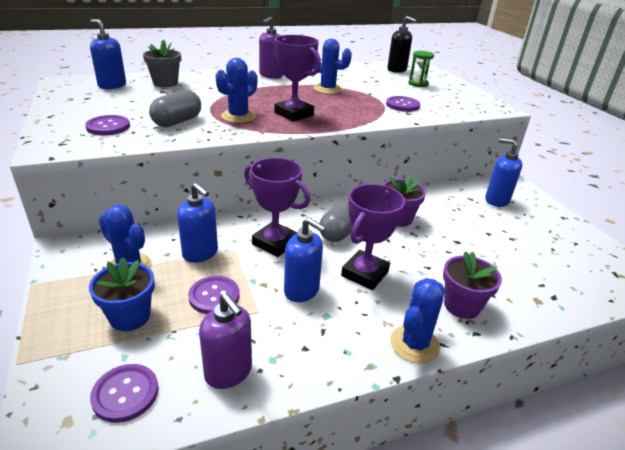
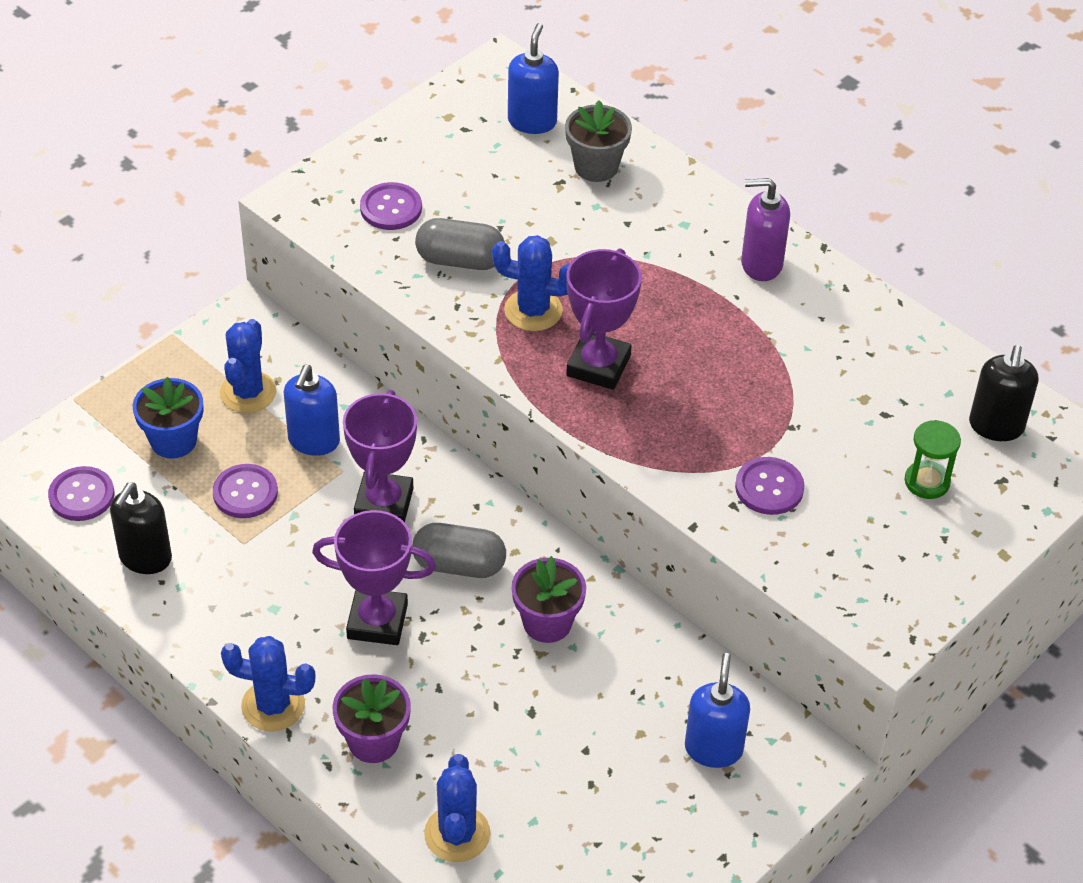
camera: 65 degrees right, 15 degrees up
(228, 372) = (145, 558): purple soap dispenser -> black soap dispenser
(302, 290) = (304, 569): blue soap dispenser -> none
(327, 89) = (758, 364): blue cactus -> blue cactus (457, 834)

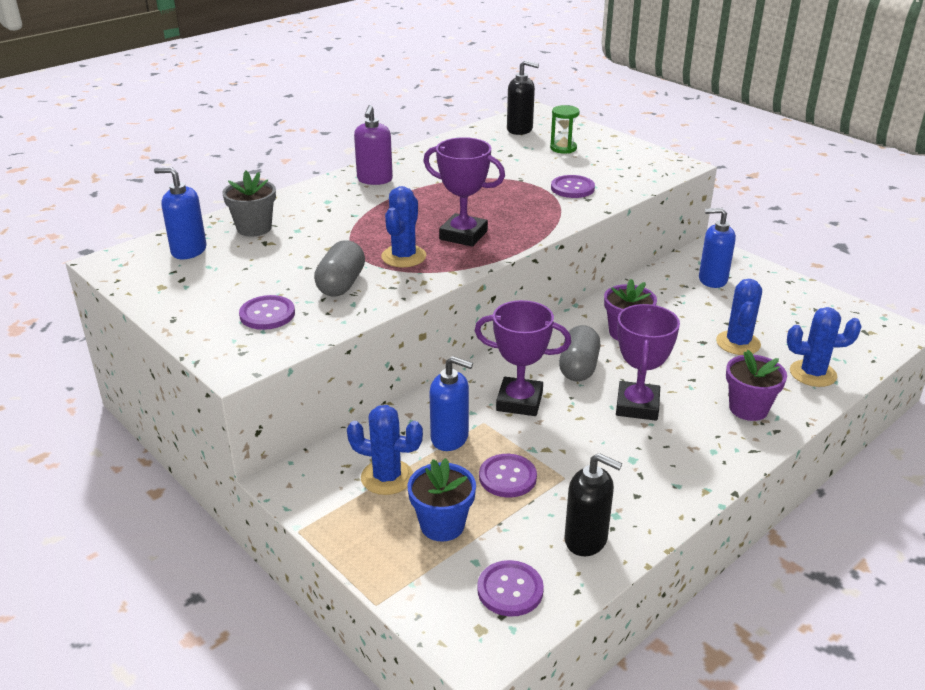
camera: 85 degrees left, 15 degrees down
(273, 705) = (730, 458): blue cactus -> blue cactus (738, 343)

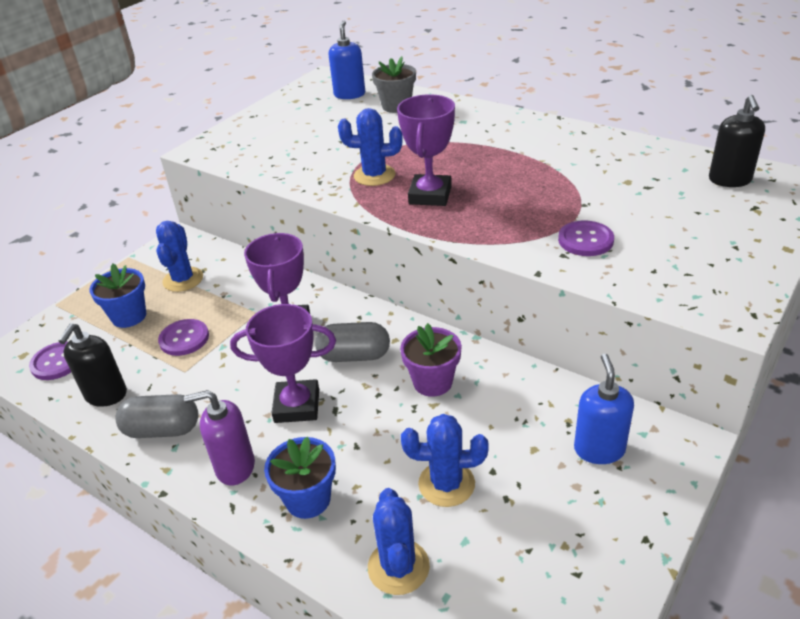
camera: 80 degrees right, 5 degrees up
(267, 314) = (265, 144): purple button -> none
(341, 284) = (317, 160): grey capsule -> grey capsule (162, 430)
(374, 180) = (522, 130): purple soap dispenser -> purple soap dispenser (235, 467)
(450, 438) = (233, 299): blue soap dispenser -> none
(563, 148) = (701, 217): green hourglass -> none
(748, 408) = (308, 499): purple flower pot -> blue flower pot

